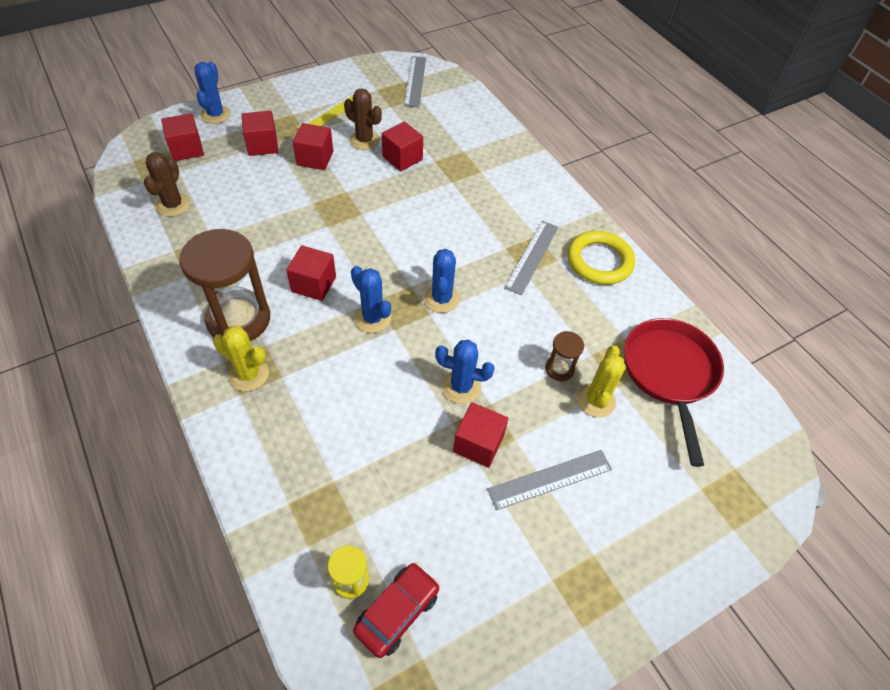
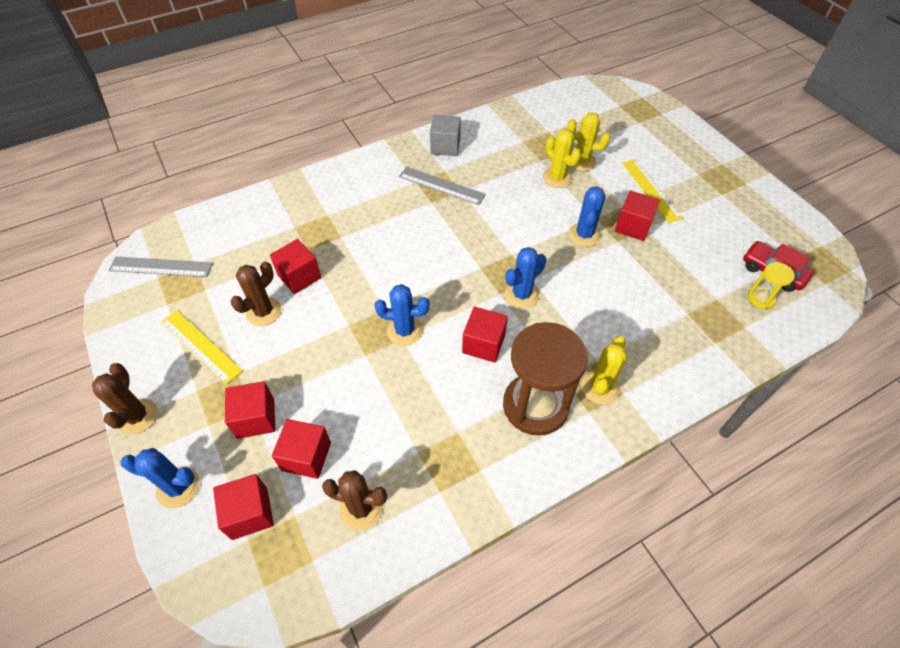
camera: 85 degrees left, 0 degrees up
(276, 89) = (137, 416): none -> brown cactus
(315, 158) = (289, 358): red cube -> red cube (306, 456)
(441, 299) = (494, 246): blue cactus -> blue cactus (404, 331)
(550, 479) = (651, 190): grey ruler -> yellow ruler
(559, 369) = (557, 178): brown hourglass -> yellow cactus
(599, 261) = (445, 146): yellow ring -> grey cube
(669, 373) = (551, 123): red pan -> none

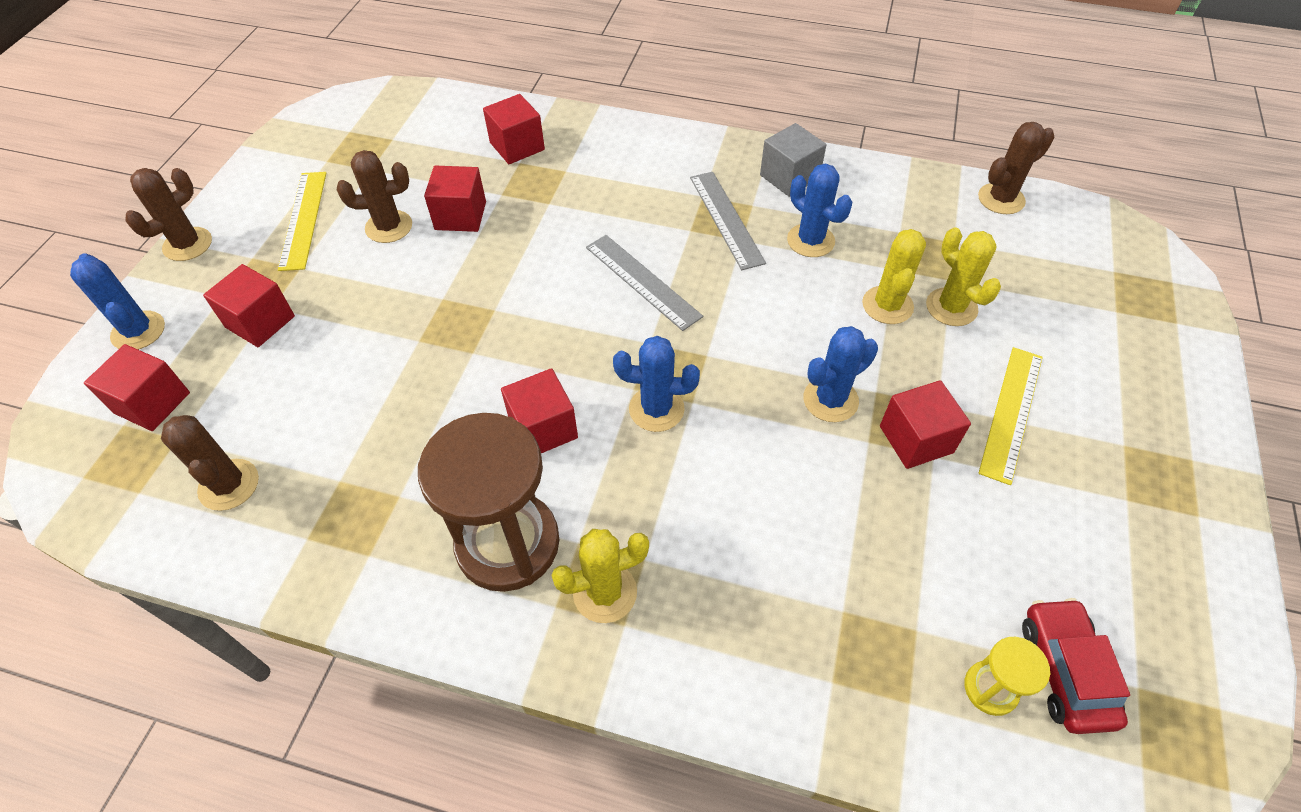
camera: 45 degrees right, 0 degrees up
(161, 267) = (363, 123): grey ruler -> grey ruler (643, 281)
(306, 456) = (251, 393): red cube -> red cube (517, 146)
(404, 331) = (484, 347): blue cactus -> blue cactus (810, 241)
(545, 101) = (1001, 199): none -> brown cactus

